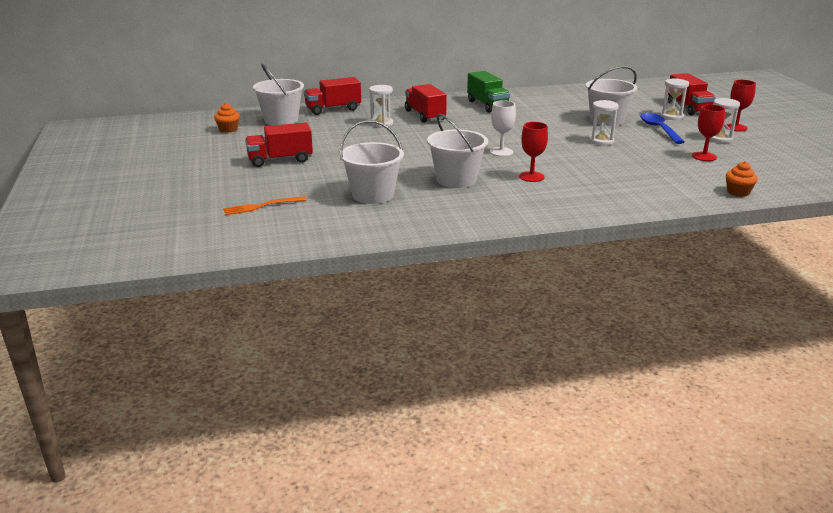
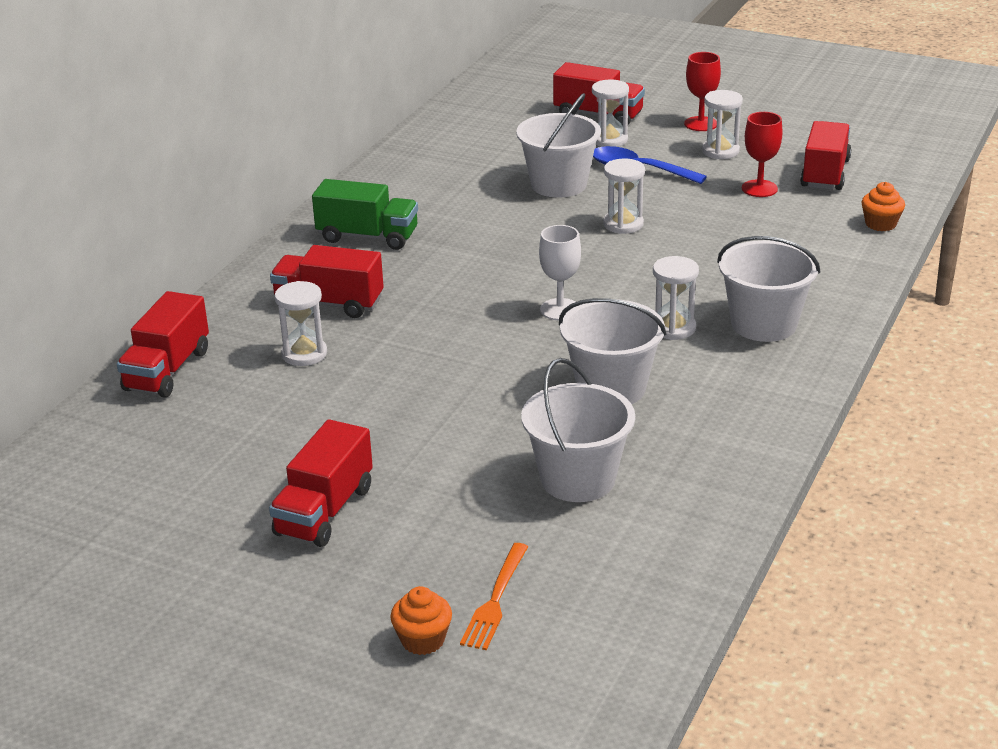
camera: 50 degrees left, 5 degrees up
(228, 129) = (95, 513): orange cupcake -> orange cupcake (423, 640)
(281, 120) = (137, 441): white bucket -> white bucket (764, 324)
(531, 177) = (673, 328): red goblet -> white hourglass
(757, 165) = (825, 174): none -> red truck

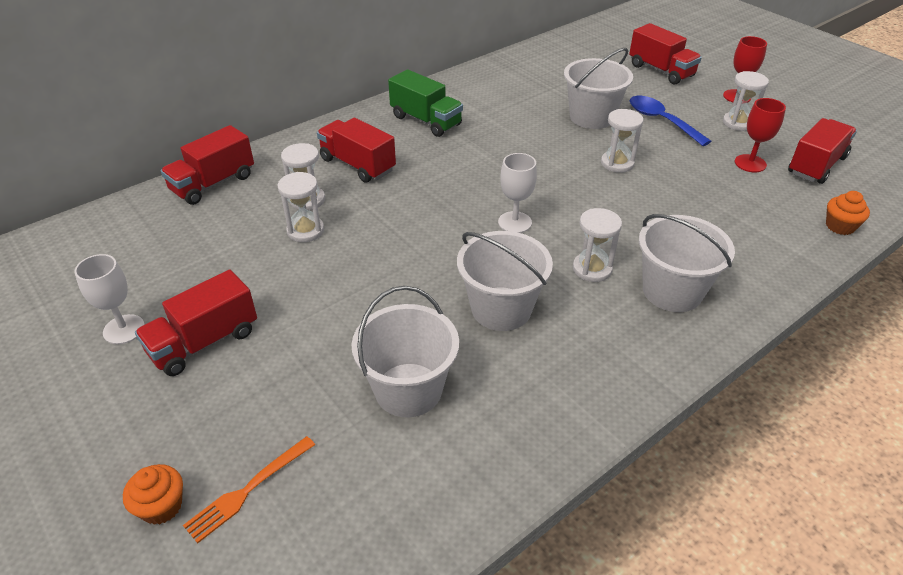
camera: 25 degrees right, 10 degrees up
(219, 530) = (124, 329): none -> white goblet
(609, 140) = (655, 92): white hourglass -> white hourglass (305, 231)

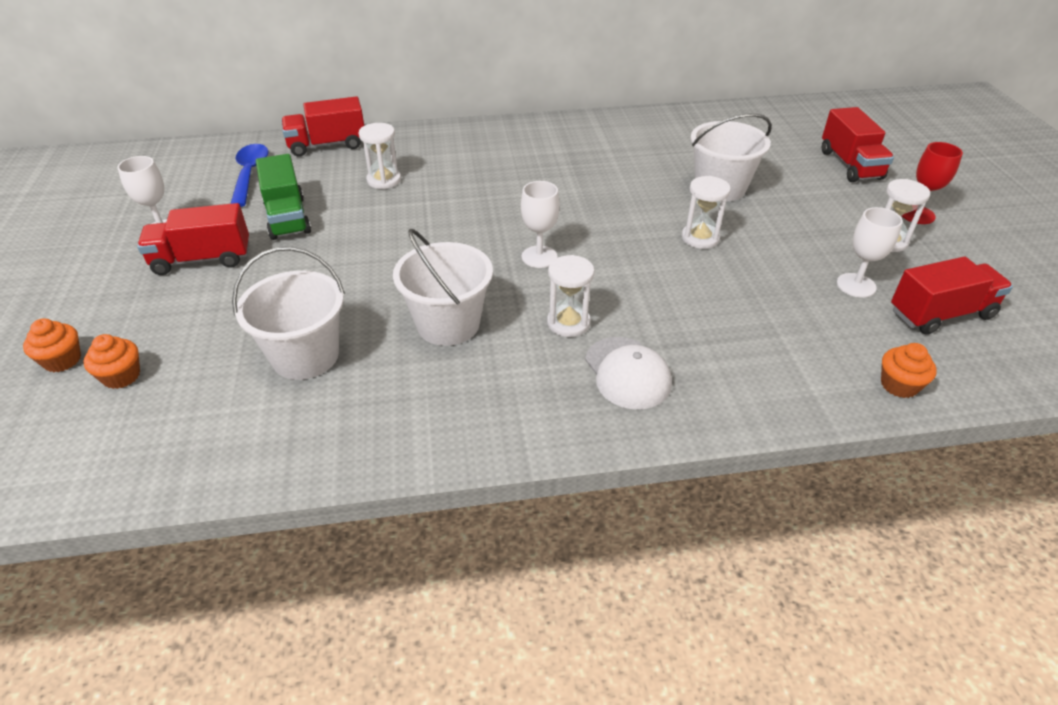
camera: 30 degrees right, 0 degrees up
(247, 491) = (121, 376): orange fork -> orange cupcake
(305, 231) = (357, 203): white hourglass -> none
(357, 165) = (453, 165): red truck -> none
(426, 121) = (551, 145): green truck -> green truck (287, 218)
(661, 121) = (795, 213): blue spoon -> blue spoon (250, 174)
(672, 291) = (627, 373): white bucket -> white cap
(750, 163) = (856, 285): red goblet -> white goblet

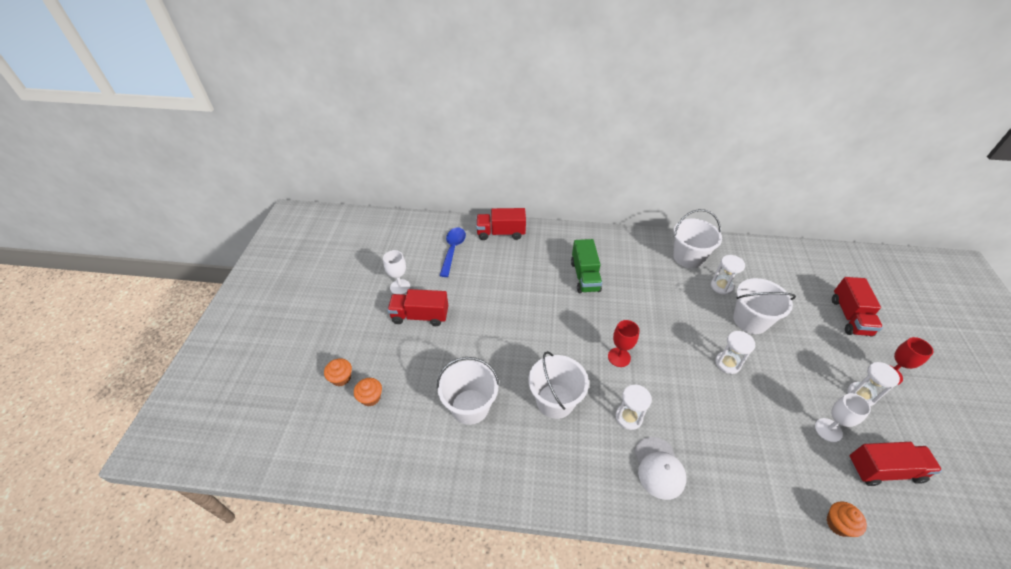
camera: 15 degrees right, 5 degrees up
(287, 218) = (471, 291): green truck -> green truck (585, 276)
(384, 180) = (531, 270): white hourglass -> white hourglass (721, 286)
(539, 257) = (619, 357): white goblet -> red goblet
(618, 135) = (688, 257): none -> white bucket

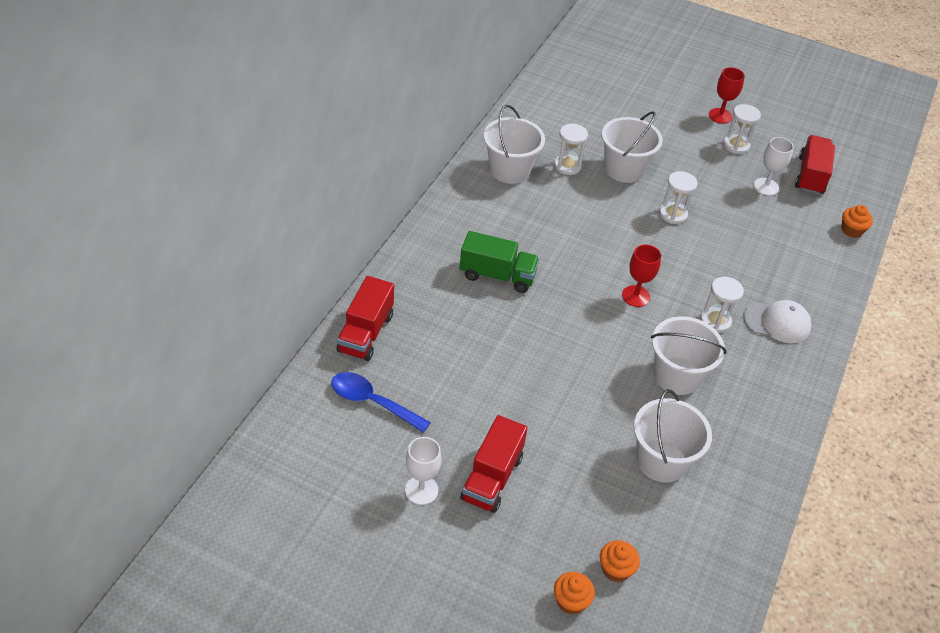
camera: 75 degrees left, 0 degrees up
(850, 317) = (646, 100): red truck -> none

